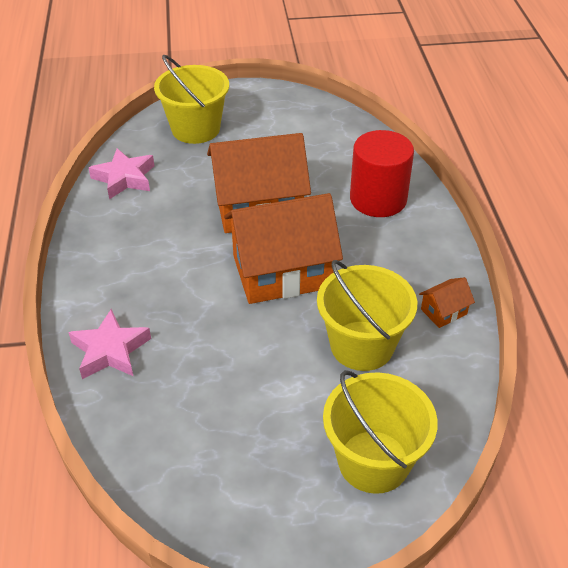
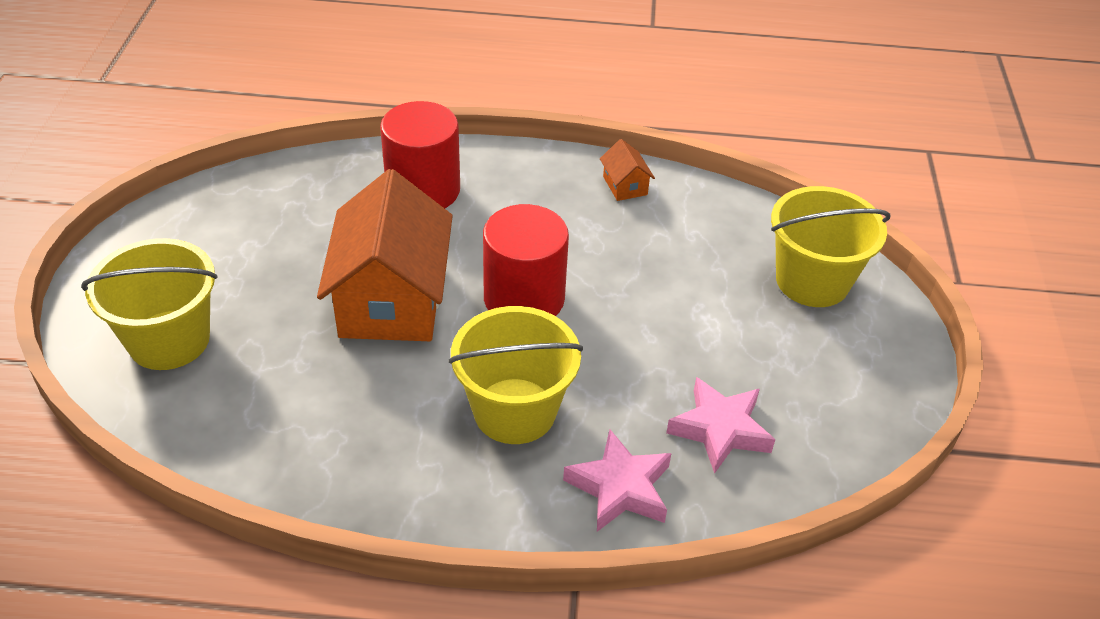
camera: 80 degrees left, 0 degrees up
(124, 178) = (251, 442): pink star -> pink star (720, 430)
(282, 272) = (524, 299): orange house -> red cylinder
(362, 345) = (660, 256): yellow bucket -> yellow bucket (514, 411)

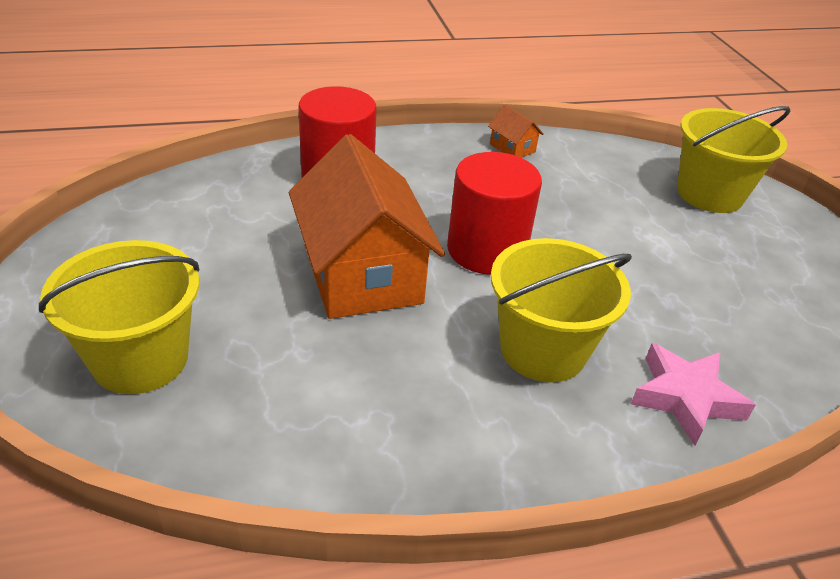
camera: 20 degrees left, 5 degrees down
(720, 430) = (730, 325): pink star -> none

